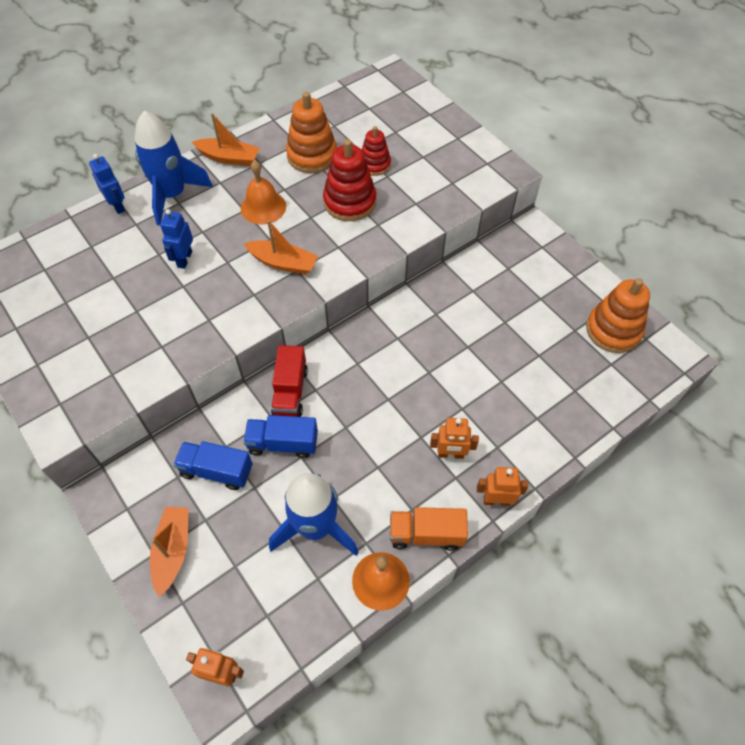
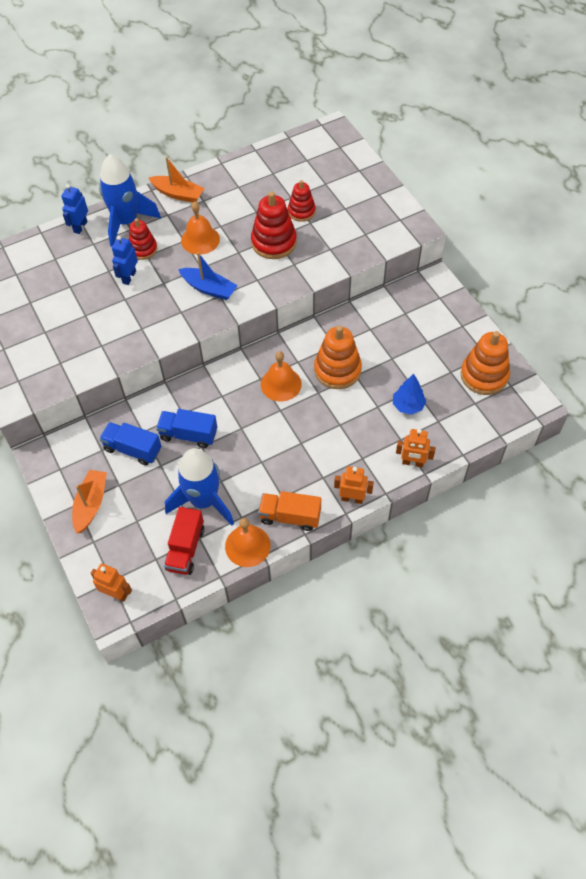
camera: 10 degrees right, 0 degrees up
(117, 206) = (80, 227): blue robot -> blue robot turned 135 degrees counterclockwise
(197, 224) = (143, 249): none -> red stacking toy
(283, 263) = (209, 288): orange boat -> blue boat
(290, 391) = (201, 395): red truck -> red truck (185, 548)
(312, 155) = (249, 198): orange stacking toy -> orange stacking toy (337, 370)
(383, 367) = (281, 384): none -> orange bell
(450, 454) = (322, 459): orange robot -> orange robot (412, 463)
(536, 376) = (408, 405): none -> blue tree

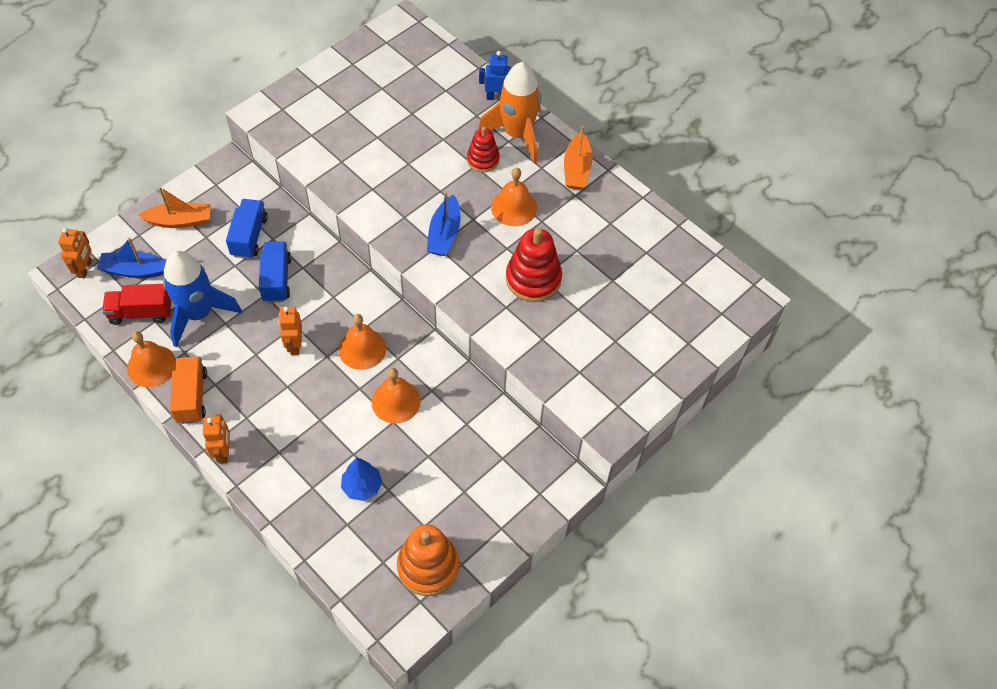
camera: 70 degrees right, 0 degrees up
(126, 222) = (517, 134): blue rocket -> orange rocket
(129, 277) = (439, 158): blue robot -> none
(135, 548) = (135, 270): none -> blue boat
(301, 211) = (593, 296): red stacking toy -> none
(337, 370) = (396, 401): orange stacking toy -> orange bell
(412, 463) = (282, 506): orange robot -> orange robot (294, 345)

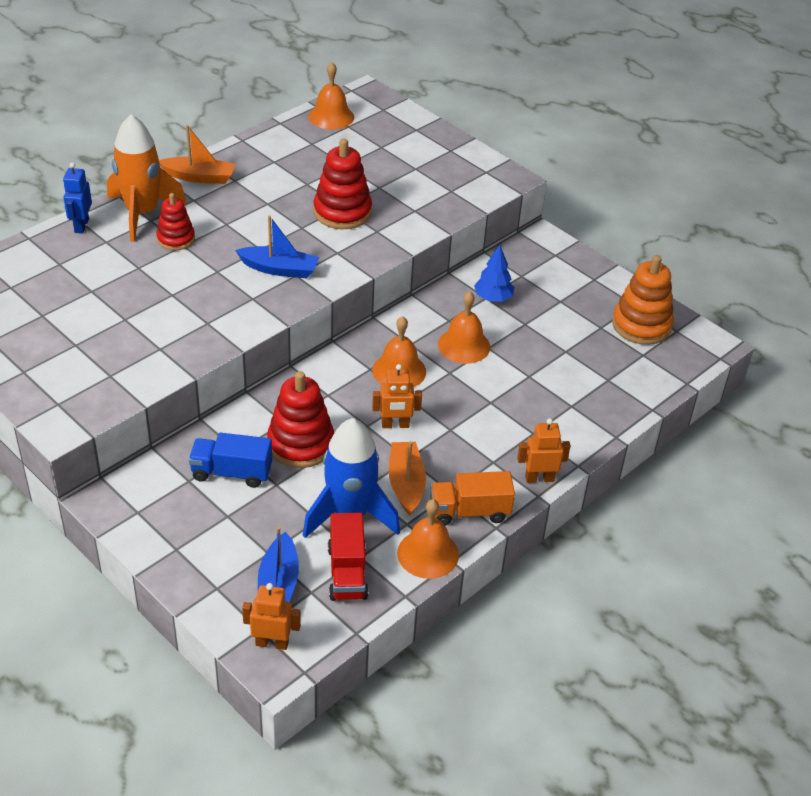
camera: 90 degrees left, 15 degrees down
(180, 221) = (197, 545): orange boat -> orange boat (406, 484)
(277, 279) = (301, 444): blue truck -> red stacking toy
(362, 486) = (565, 369): blue tree -> blue tree (493, 298)
(514, 207) = (247, 220): orange bell -> orange bell (331, 116)

